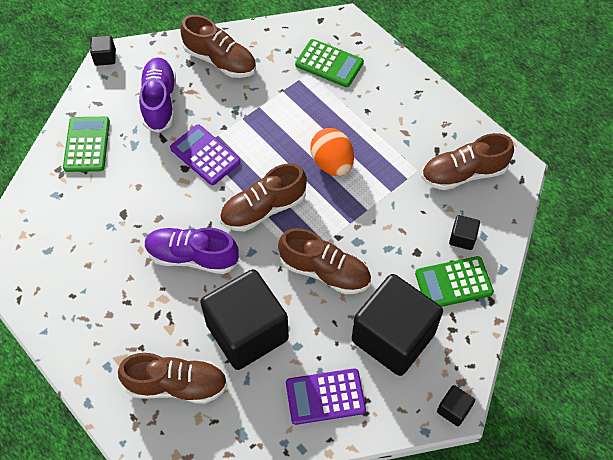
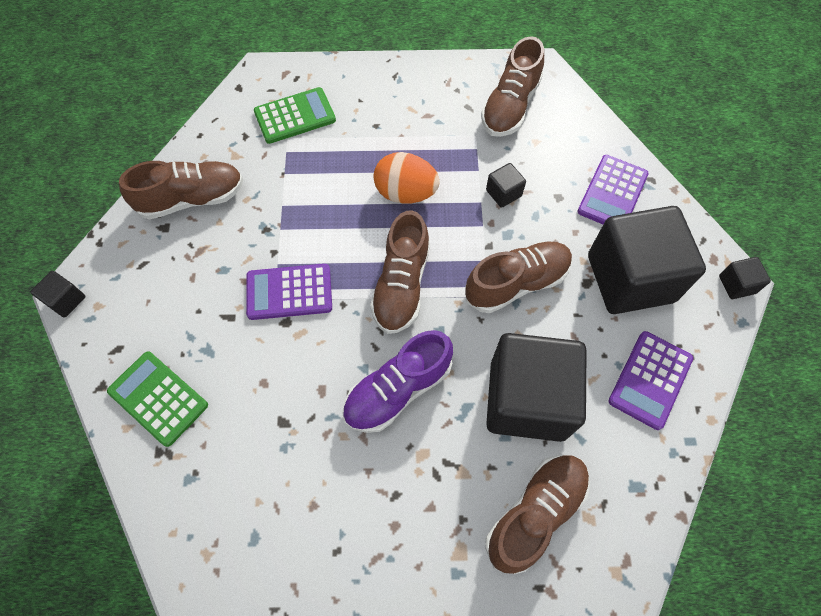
camera: 50 degrees left, 5 degrees up
(159, 101) = (181, 288): purple shoe -> none
(453, 283) = (612, 193): green calculator -> purple calculator
(462, 238) = (573, 154): black cube -> black cube (503, 193)

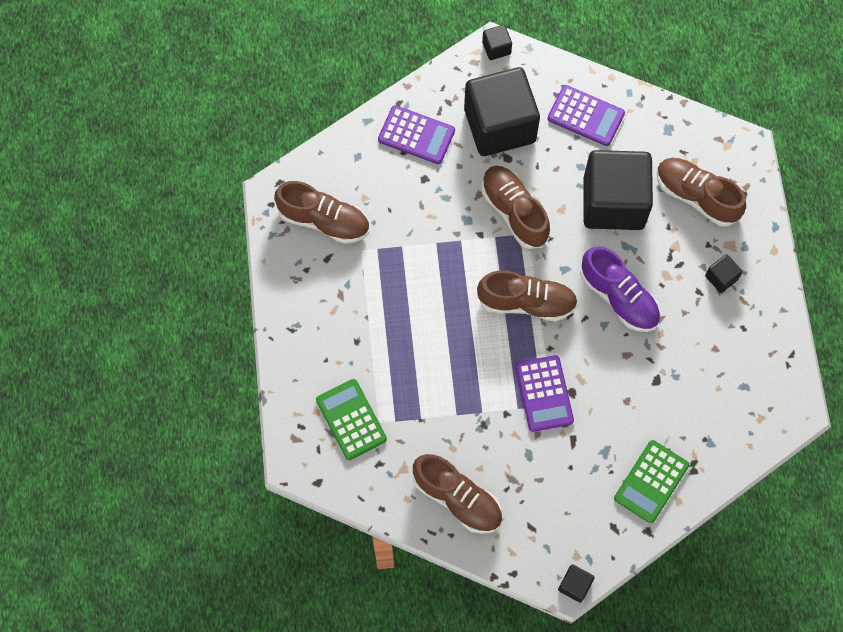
camera: 95 degrees left, 5 degrees up
(192, 199) = (457, 498): brown shoe -> brown shoe turned 150 degrees clockwise
(405, 193) = (432, 307): orange egg -> none
(503, 193) = (425, 224): black cube -> black cube (721, 278)

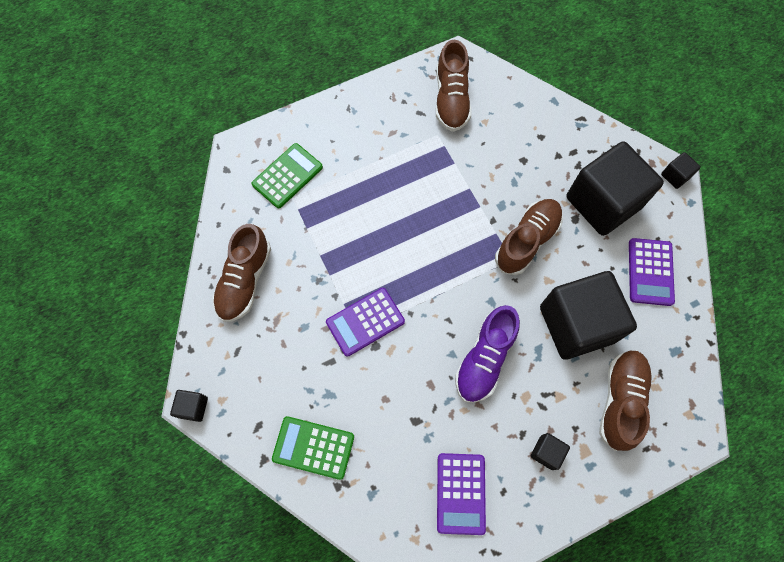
camera: 70 degrees right, 0 degrees up
(416, 135) = (560, 141): purple calculator -> purple calculator (460, 493)
(526, 302) = (445, 279): brown shoe -> none

